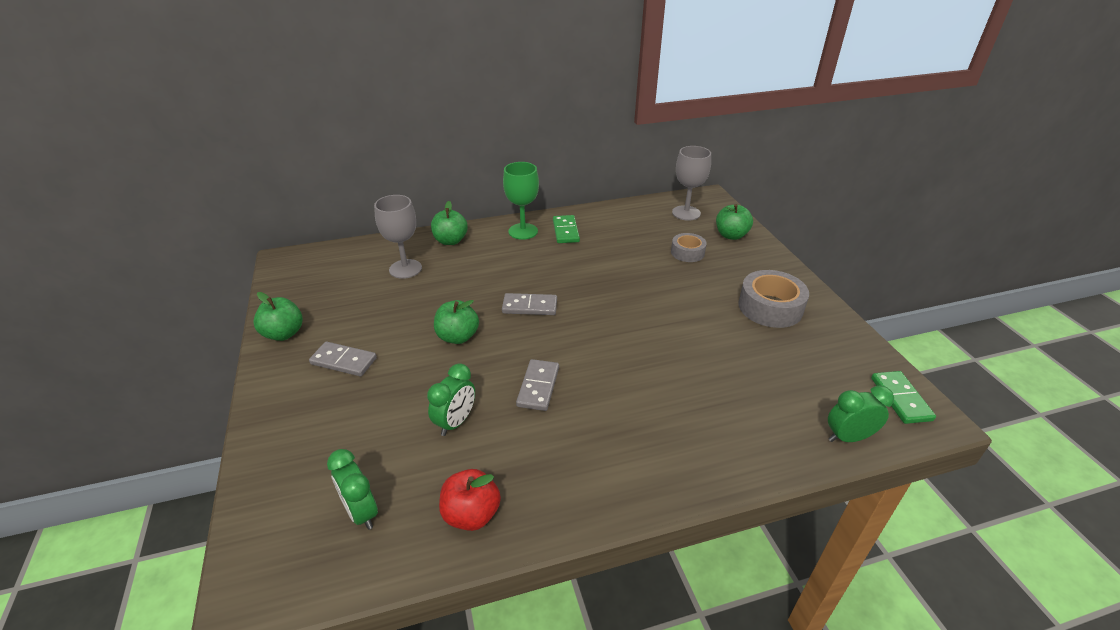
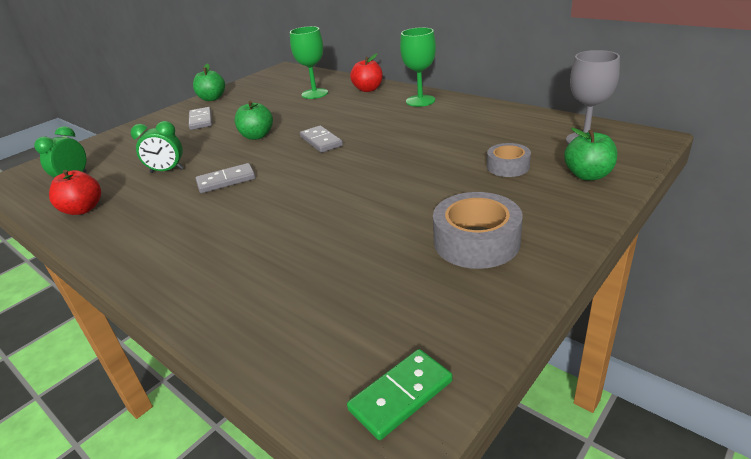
camera: 60 degrees right, 5 degrees down
(405, 269) = (314, 94): grey goblet -> green goblet
(450, 241) = (368, 89): green apple -> red apple
(566, 231) = (448, 112): green domino -> none
(848, 437) = (284, 364): green clock -> none

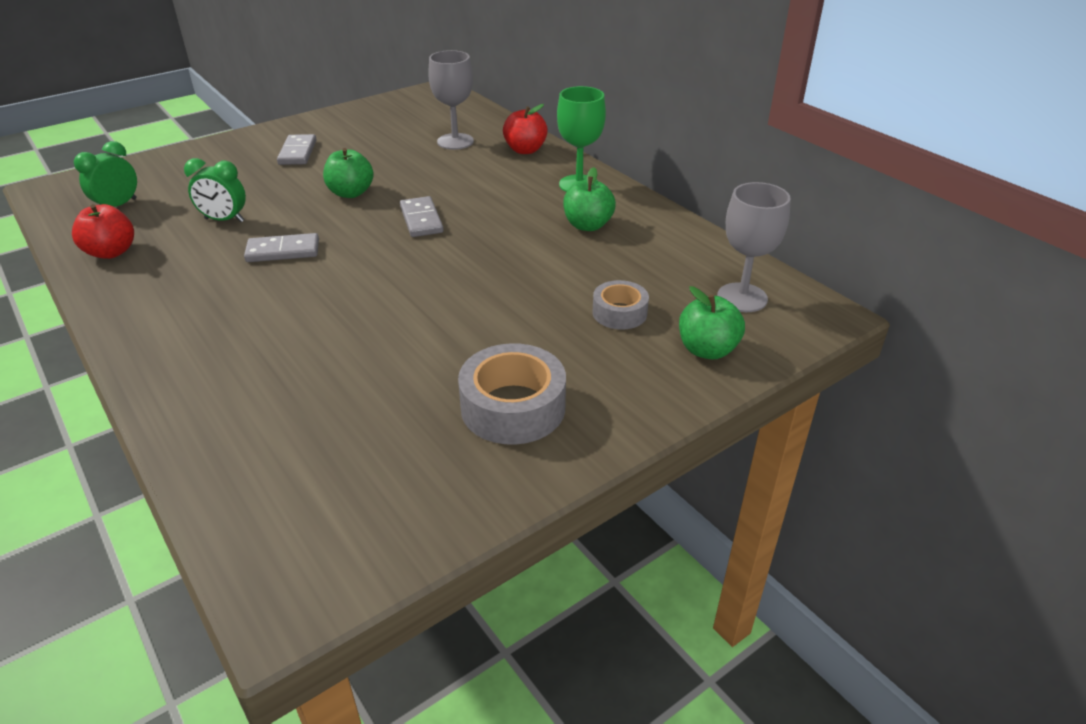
camera: 10 degrees right, 5 degrees up
(212, 98) = (328, 120): green apple -> green apple (588, 225)
(314, 94) = (455, 141): green goblet -> grey goblet
(401, 395) = (320, 565): green domino -> none

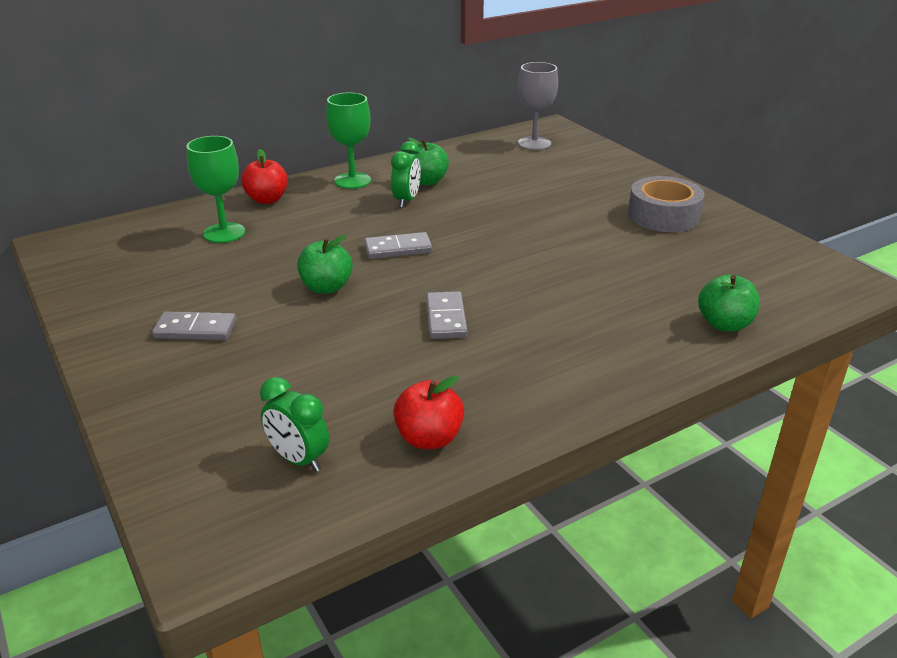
camera: 85 degrees left, 5 degrees down
(224, 220) = (366, 363): green clock -> green clock (406, 200)
(455, 141) = (224, 233): grey goblet -> green goblet
(619, 313) = (553, 179): grey tape -> none
(707, 350) = (593, 158): green apple -> green apple (724, 324)

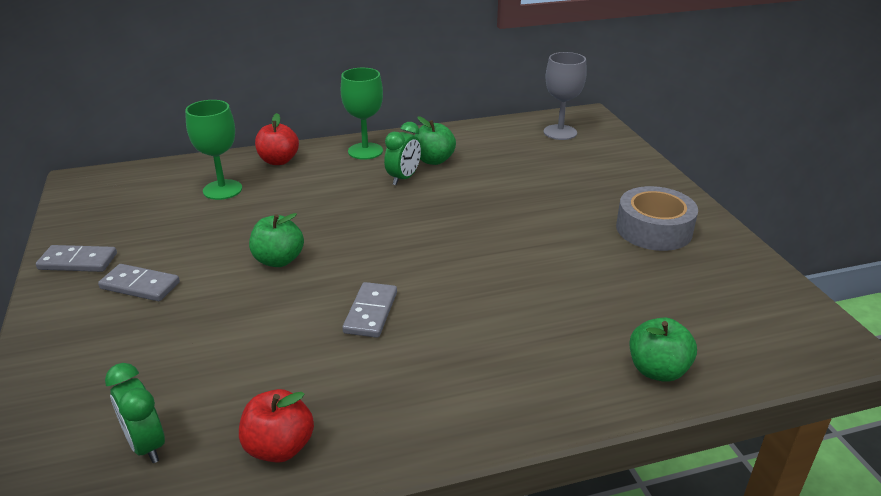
camera: 15 degrees right, 0 degrees up
(398, 249) = (367, 228): grey domino -> grey domino (78, 261)

